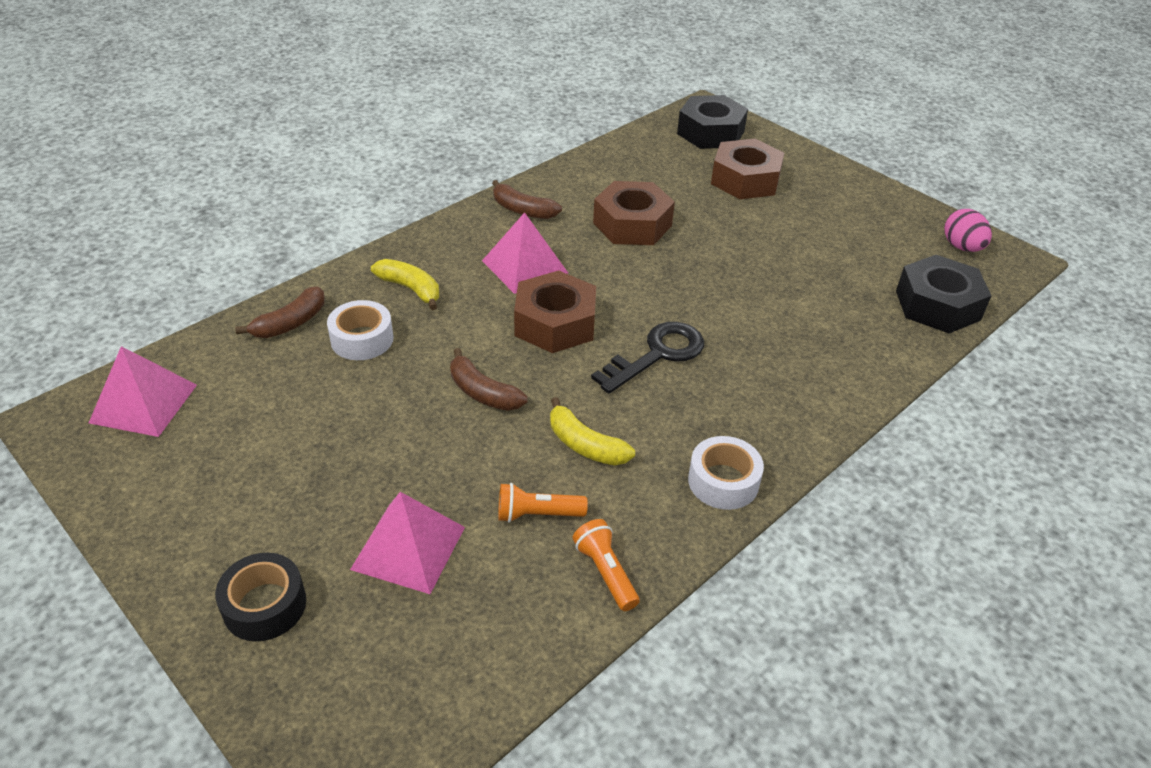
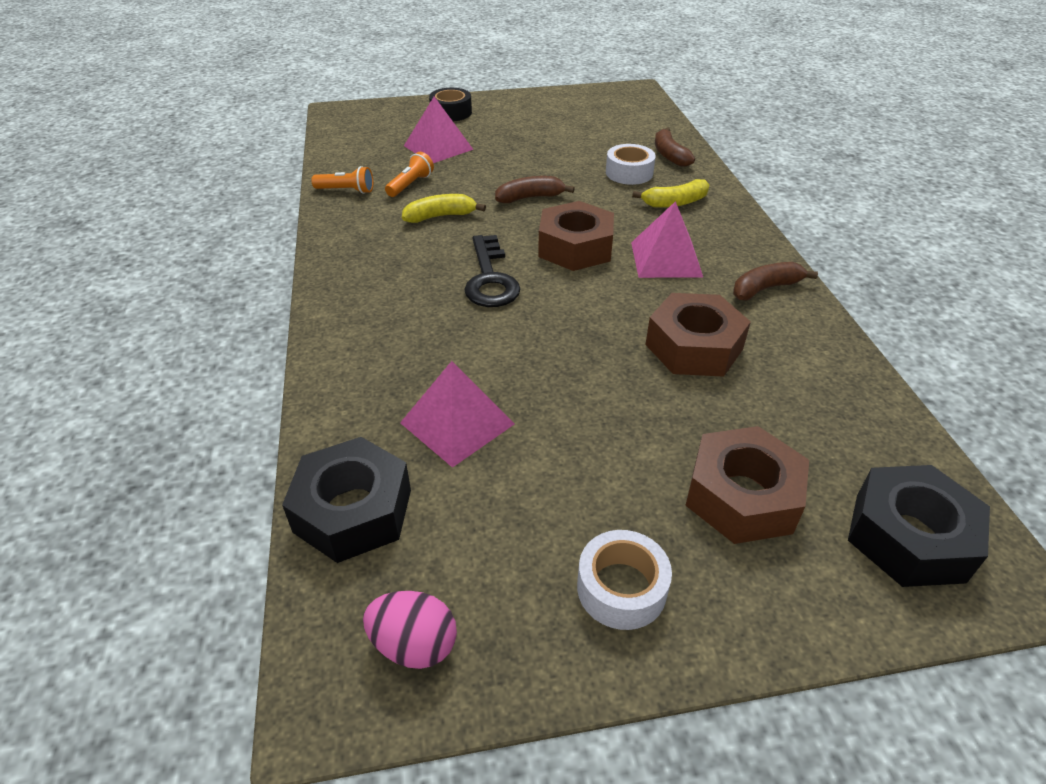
camera: 125 degrees right, 0 degrees up
(144, 403) = (629, 108): pink pyramid -> pink pyramid (457, 423)
(723, 481) = (345, 252): white tape -> white tape (621, 588)

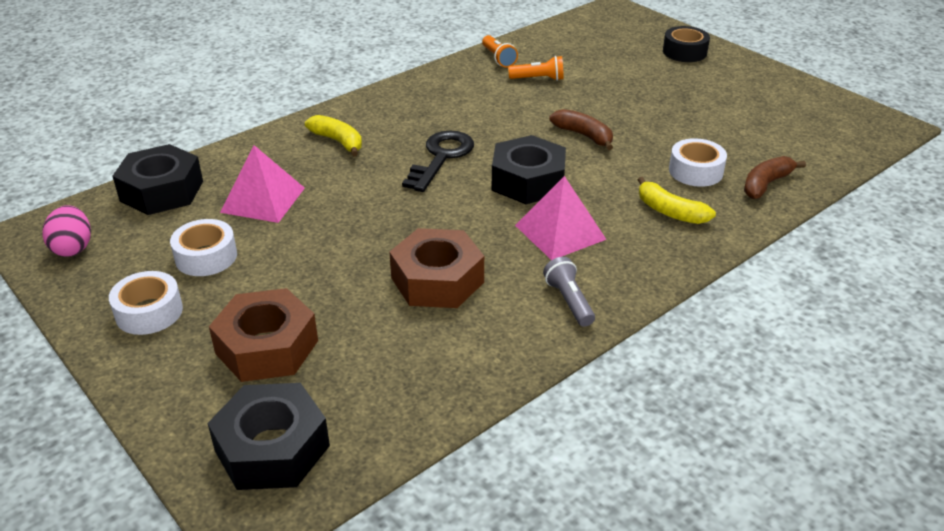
camera: 60 degrees right, 5 degrees down
(438, 147) = (614, 68): pink pyramid -> none
(440, 216) = (506, 107): yellow banana -> yellow banana (338, 141)
(490, 279) = (441, 157): black key -> black key turned 150 degrees clockwise
(539, 504) = (206, 257): none -> white tape
(575, 247) = (528, 181): brown nut -> black nut
(765, 288) = (569, 301): brown banana -> grey flashlight

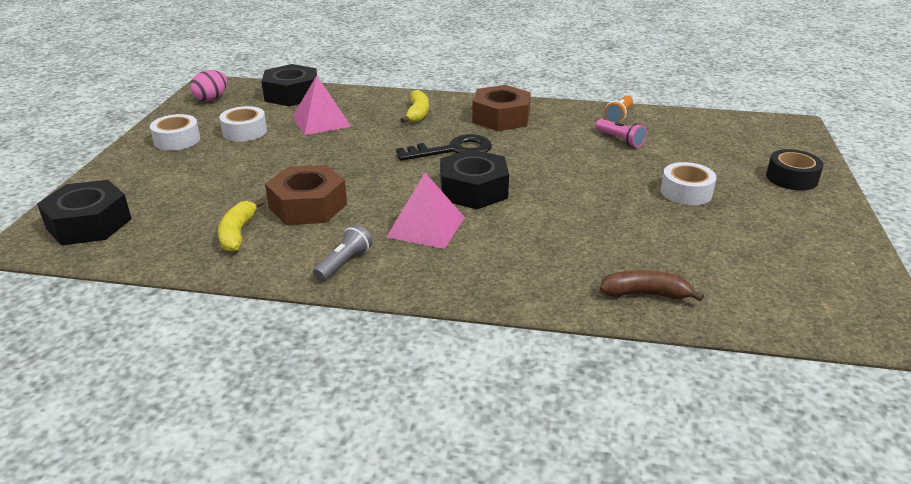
camera: 50 degrees right, 5 degrees down
(267, 347) = (179, 183): brown nut -> brown nut (501, 117)
(538, 79) = (620, 140): orange flashlight -> pink flashlight
(584, 136) = (572, 187): brown banana -> none
(669, 212) = (524, 262): yellow banana -> yellow banana (238, 233)
(695, 171) = (605, 252): white tape -> white tape (686, 192)

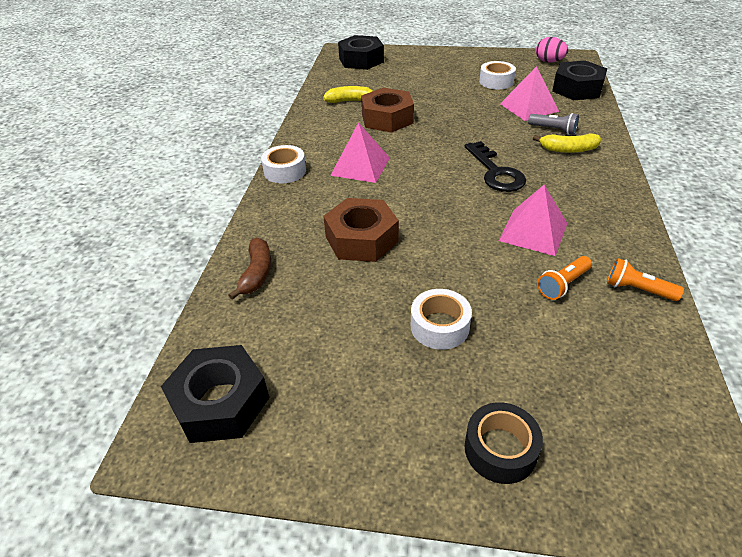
camera: 90 degrees right, 10 degrees up
(177, 140) = (473, 63): white tape -> white tape (285, 171)
(344, 263) = (314, 139): grey flashlight -> grey flashlight (553, 130)
(473, 190) = (421, 185): black nut -> black nut (220, 402)
(501, 117) = (585, 198): brown nut -> brown nut (361, 239)
(552, 143) = (533, 231): none -> pink pyramid
(620, 140) = (563, 284): pink flashlight -> orange flashlight

